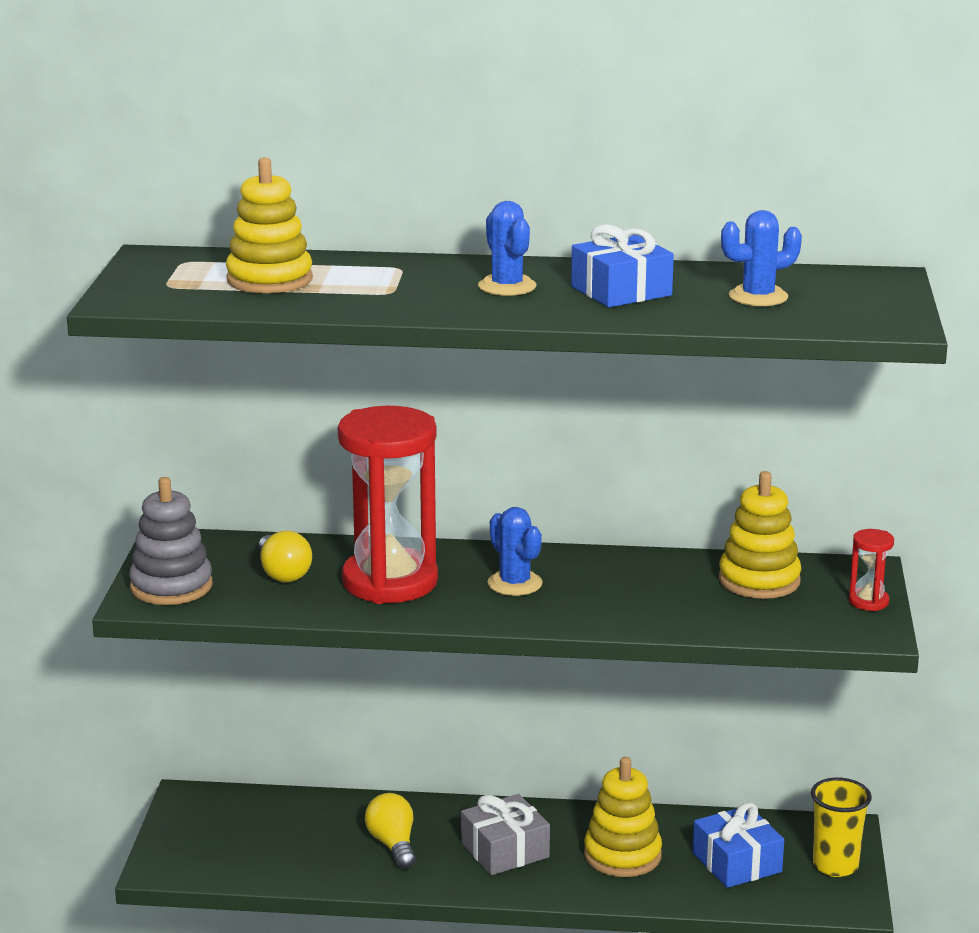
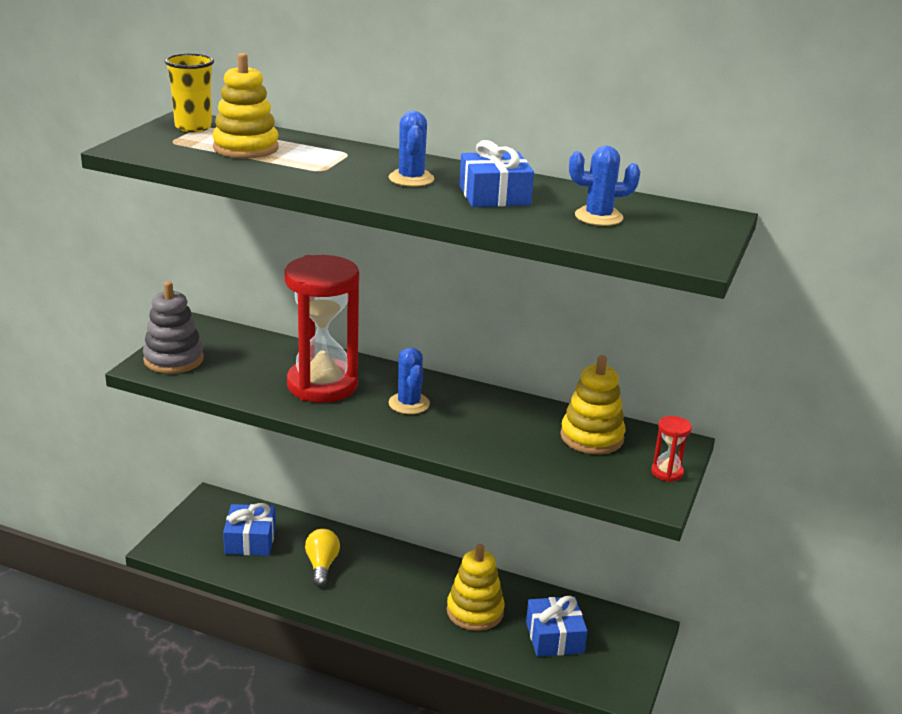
camera: 15 degrees right, 5 degrees up
(277, 835) = (250, 540): none -> blue gift
(283, 573) = (254, 364): yellow light bulb -> none
(505, 850) = (395, 588): grey gift -> none
(835, 866) = (626, 657): yellow cup -> yellow cup (193, 127)

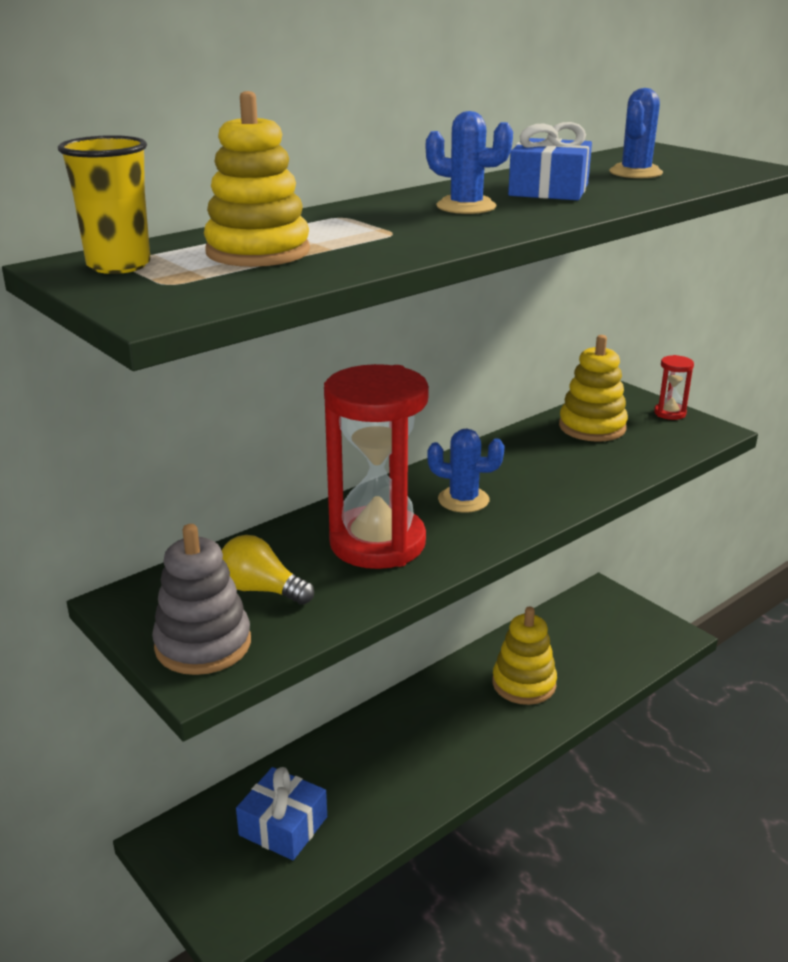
camera: 60 degrees left, 0 degrees up
(322, 565) = (377, 774): yellow light bulb -> yellow light bulb (261, 589)
(554, 637) = (587, 647): blue gift -> none

